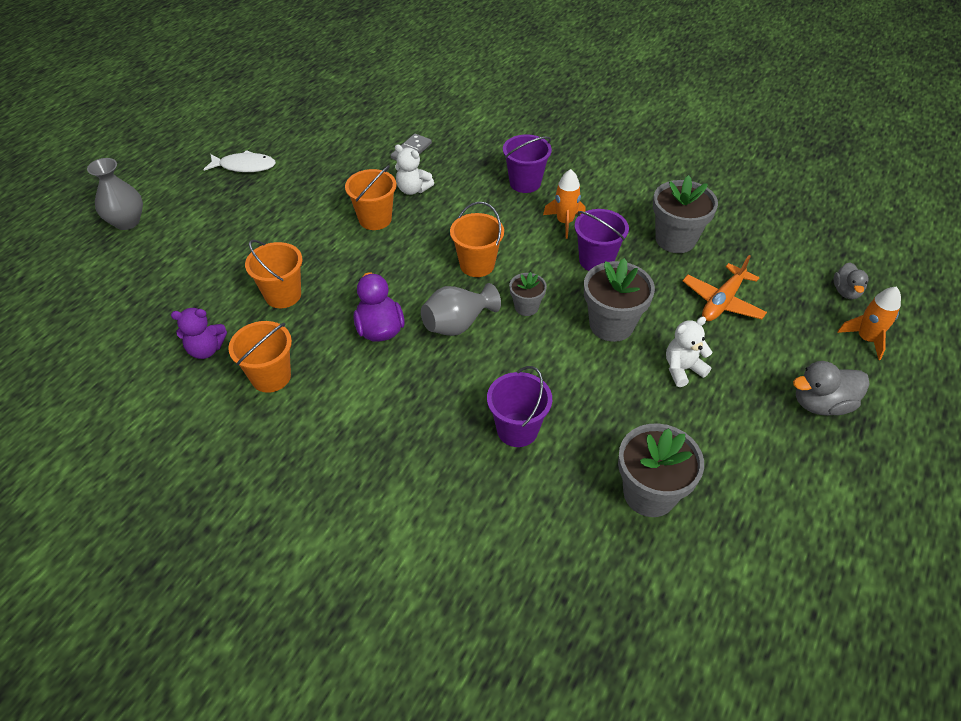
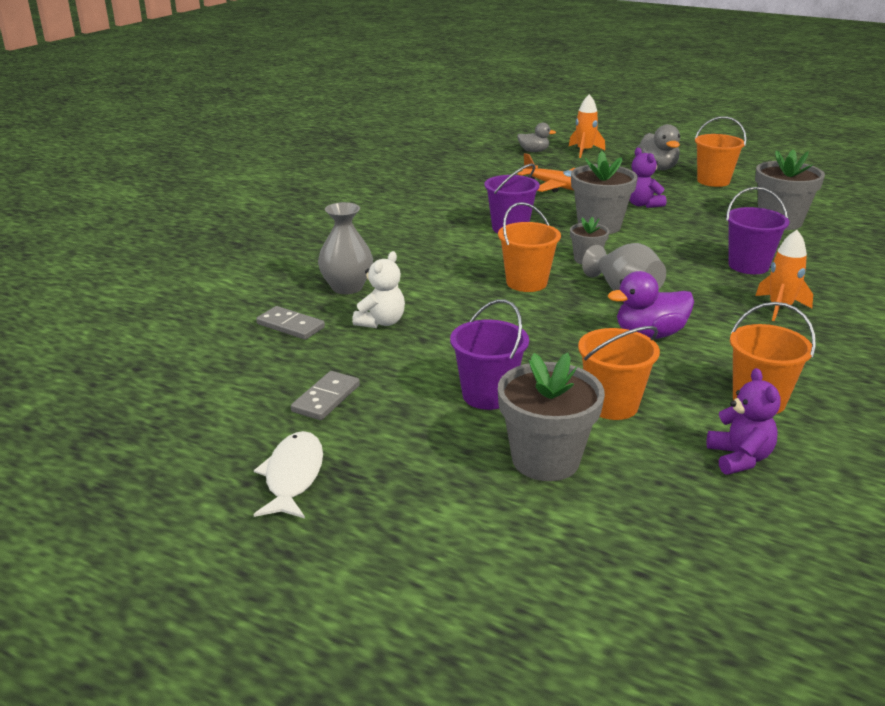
camera: 90 degrees left, 20 degrees down
(127, 222) = (455, 608): grey vase -> grey vase (347, 287)
(318, 172) = (326, 398): none -> grey domino
(375, 219) = (445, 346): orange bucket -> orange bucket (713, 181)
(525, 183) = (376, 257): purple bucket -> purple bucket (487, 395)
(564, 222) = (449, 240): orange rocket -> orange rocket (780, 308)
(675, 239) = (474, 197): grey flower pot -> grey flower pot (545, 460)
(682, 369) = (642, 204): white teddy bear -> purple teddy bear

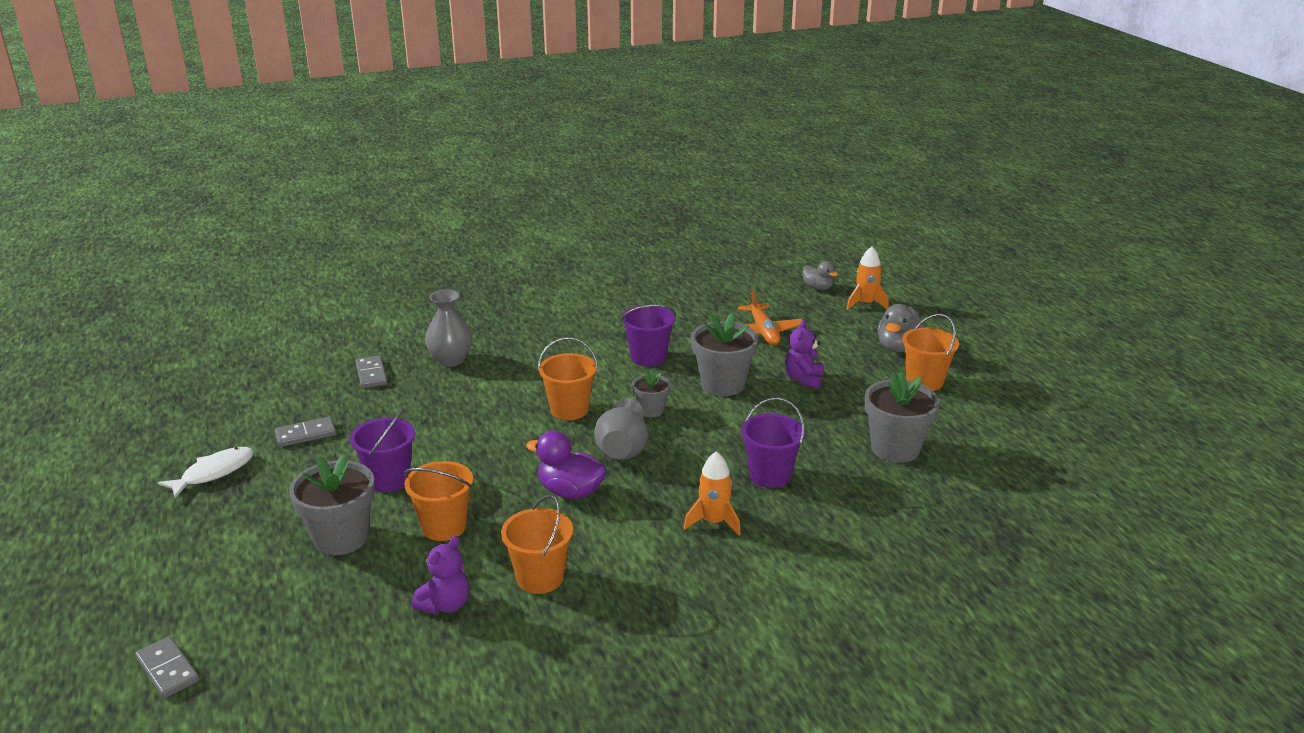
camera: 40 degrees right, 0 degrees up
(381, 322) = (424, 396): white teddy bear -> none
(635, 672) = (168, 669): none -> grey domino

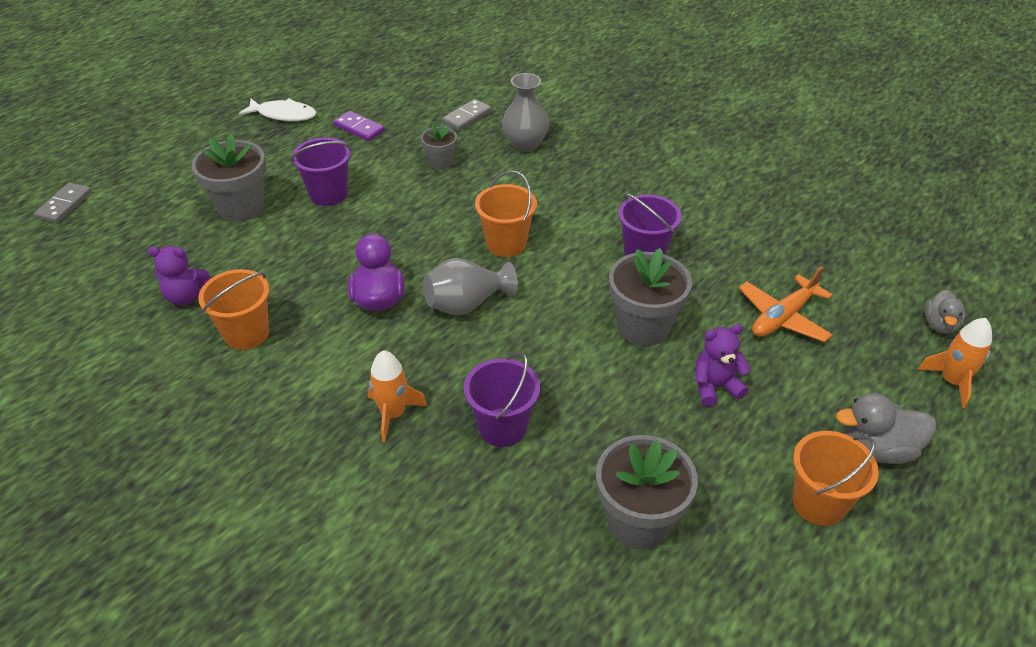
camera: 60 degrees right, 15 degrees up
(306, 434) = (359, 128): grey domino -> purple domino
(444, 527) = (284, 250): orange bucket -> none
(651, 410) = (549, 295): grey flower pot -> grey flower pot (440, 162)

